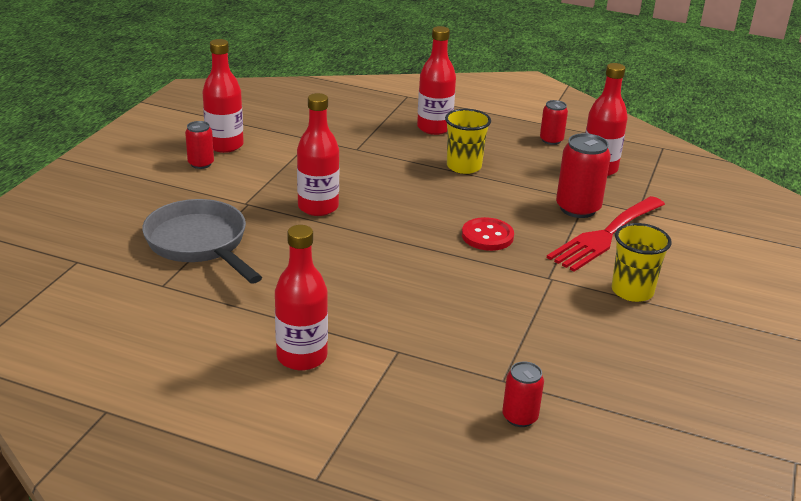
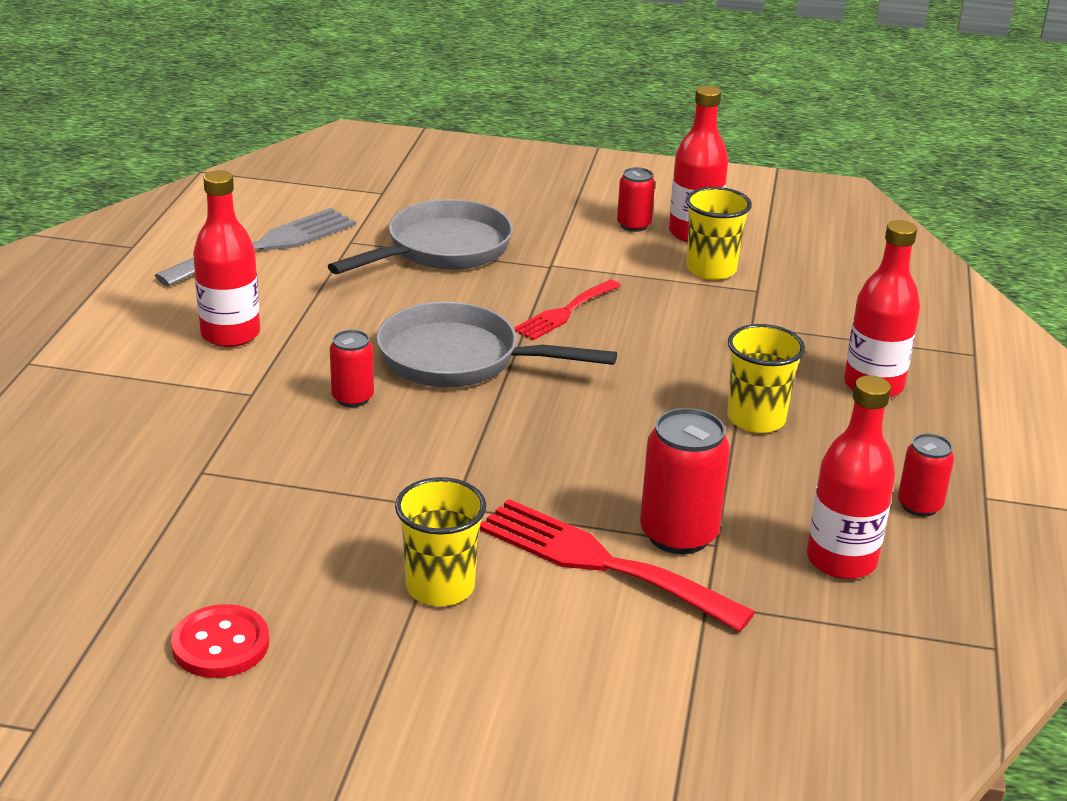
camera: 80 degrees right, 0 degrees up
(148, 329) = (266, 246): none -> grey fork
(279, 148) = (711, 269): none -> yellow cup
(318, 207) = (565, 312): red bottle -> red fork
(371, 255) = (459, 360): none -> grey pan
(487, 236) = (548, 448): red button -> red button (220, 644)
(520, 417) = (128, 485): red can -> red can (352, 398)

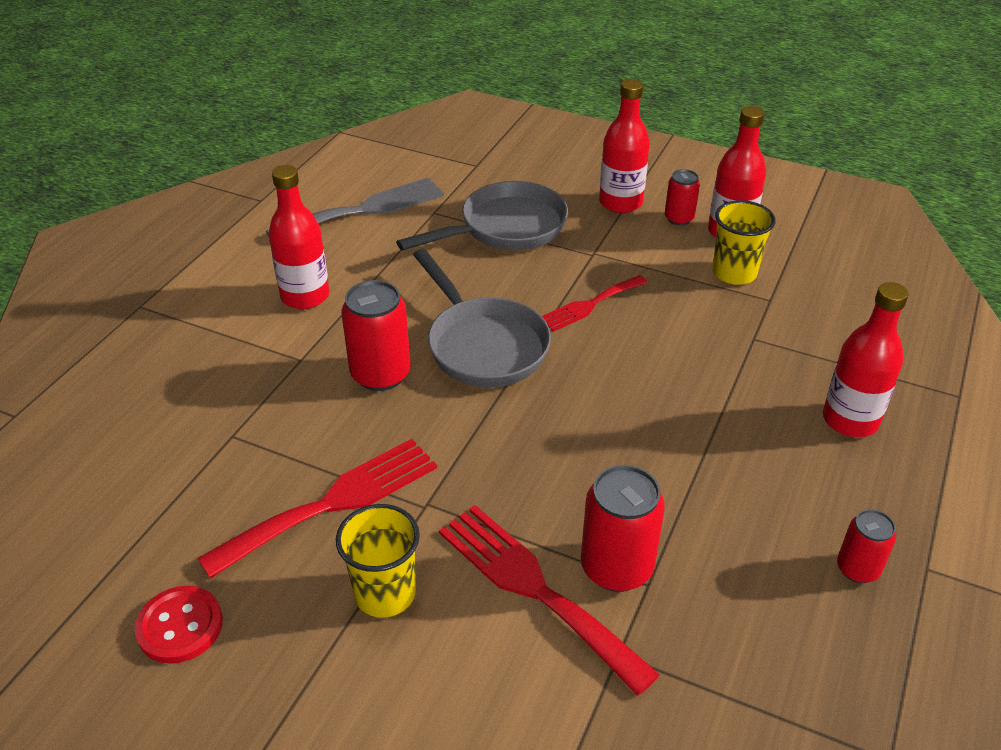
camera: 15 degrees right, 10 degrees up
(347, 518) = (332, 503): none -> red fork
(352, 398) = (380, 374): red can -> red can, size x1.68
(459, 360) = (483, 345): grey pan -> grey pan turned 150 degrees counterclockwise
(756, 419) = (727, 444): yellow cup -> none
(841, 560) = (762, 623): red bottle -> red bottle (620, 203)

